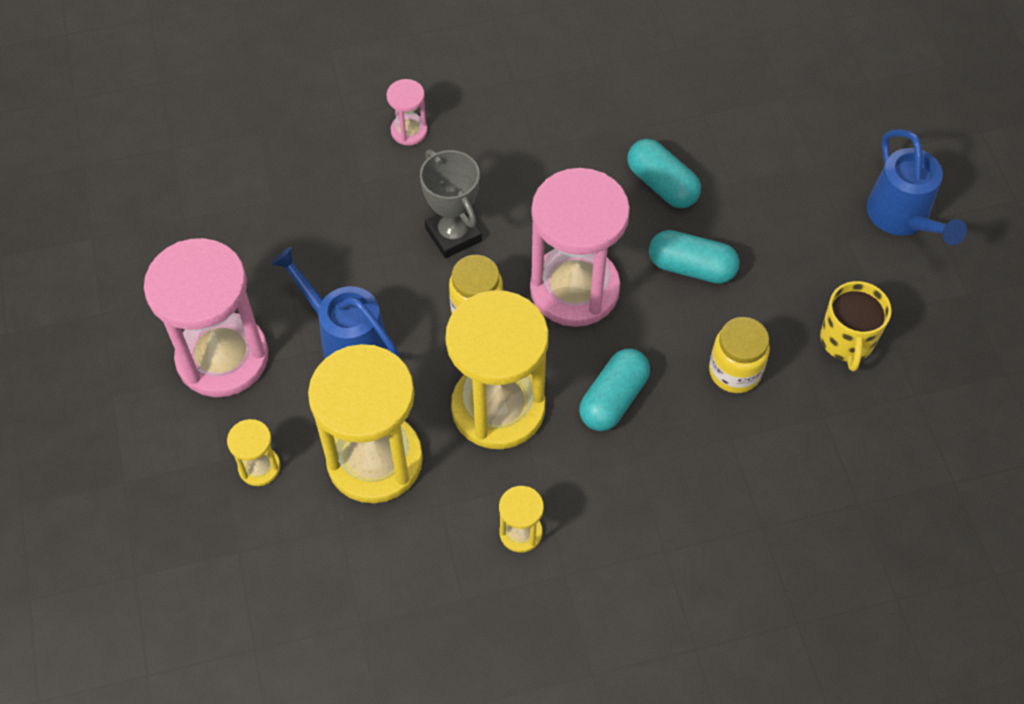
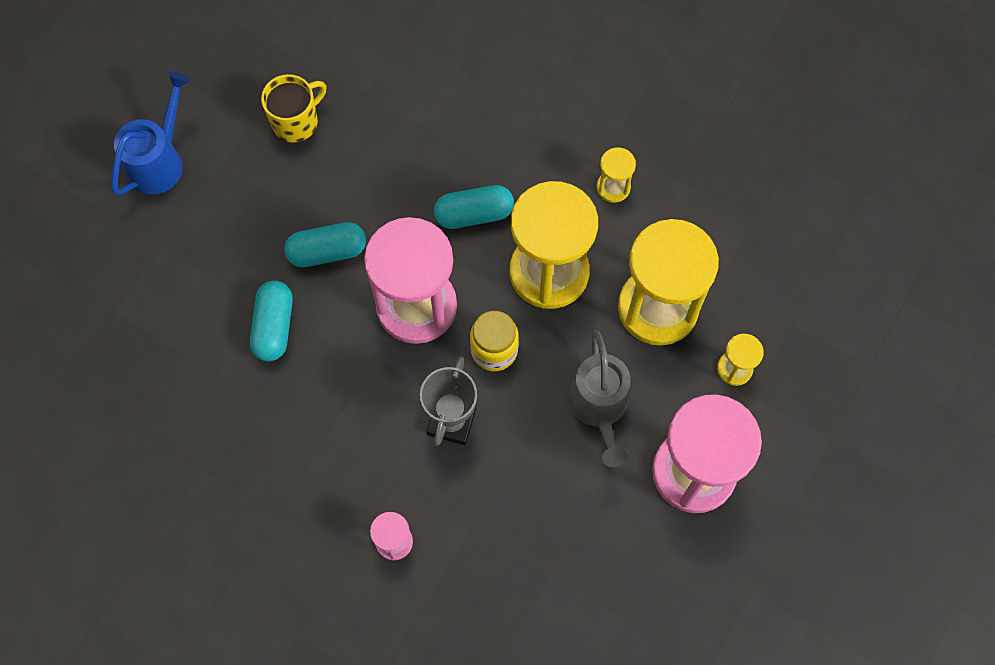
camera: 135 degrees left, 10 degrees up
(346, 339) = (599, 408): blue watering can -> grey watering can
(691, 267) = (327, 251): turquoise capsule -> turquoise capsule turned 75 degrees counterclockwise
(734, 371) = (383, 164): yellow jar -> none

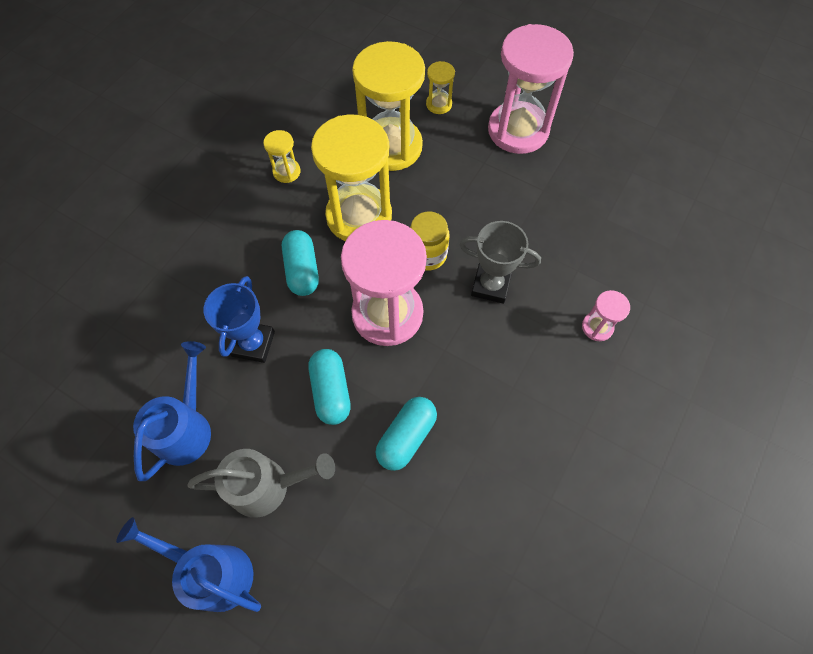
camera: 90 degrees left, 5 degrees down
(274, 326) = (406, 437): turquoise capsule -> turquoise capsule turned 60 degrees counterclockwise
(296, 122) = (187, 427): yellow mug -> blue watering can
(384, 172) = (253, 344): none -> blue trophy
(599, 408) = (473, 185): grey watering can -> grey watering can (269, 486)

